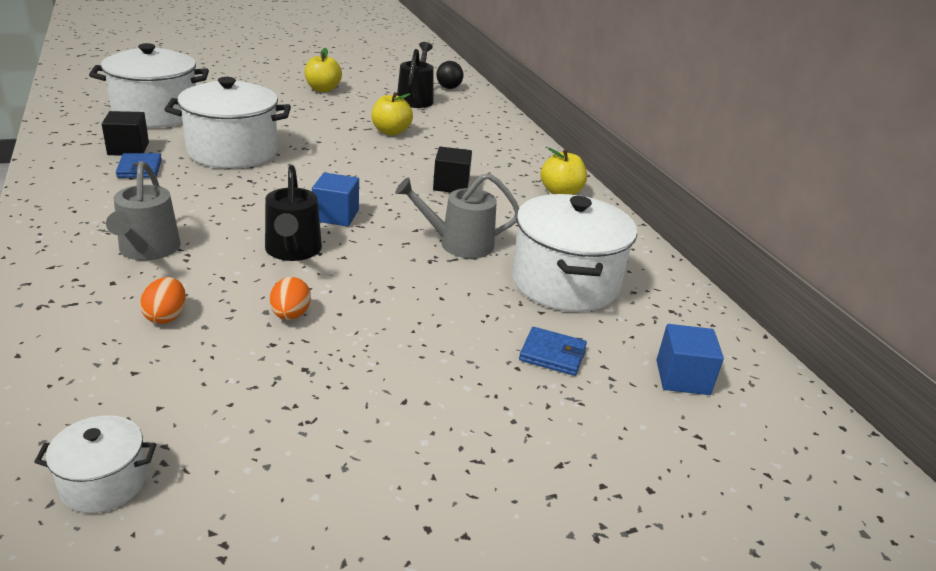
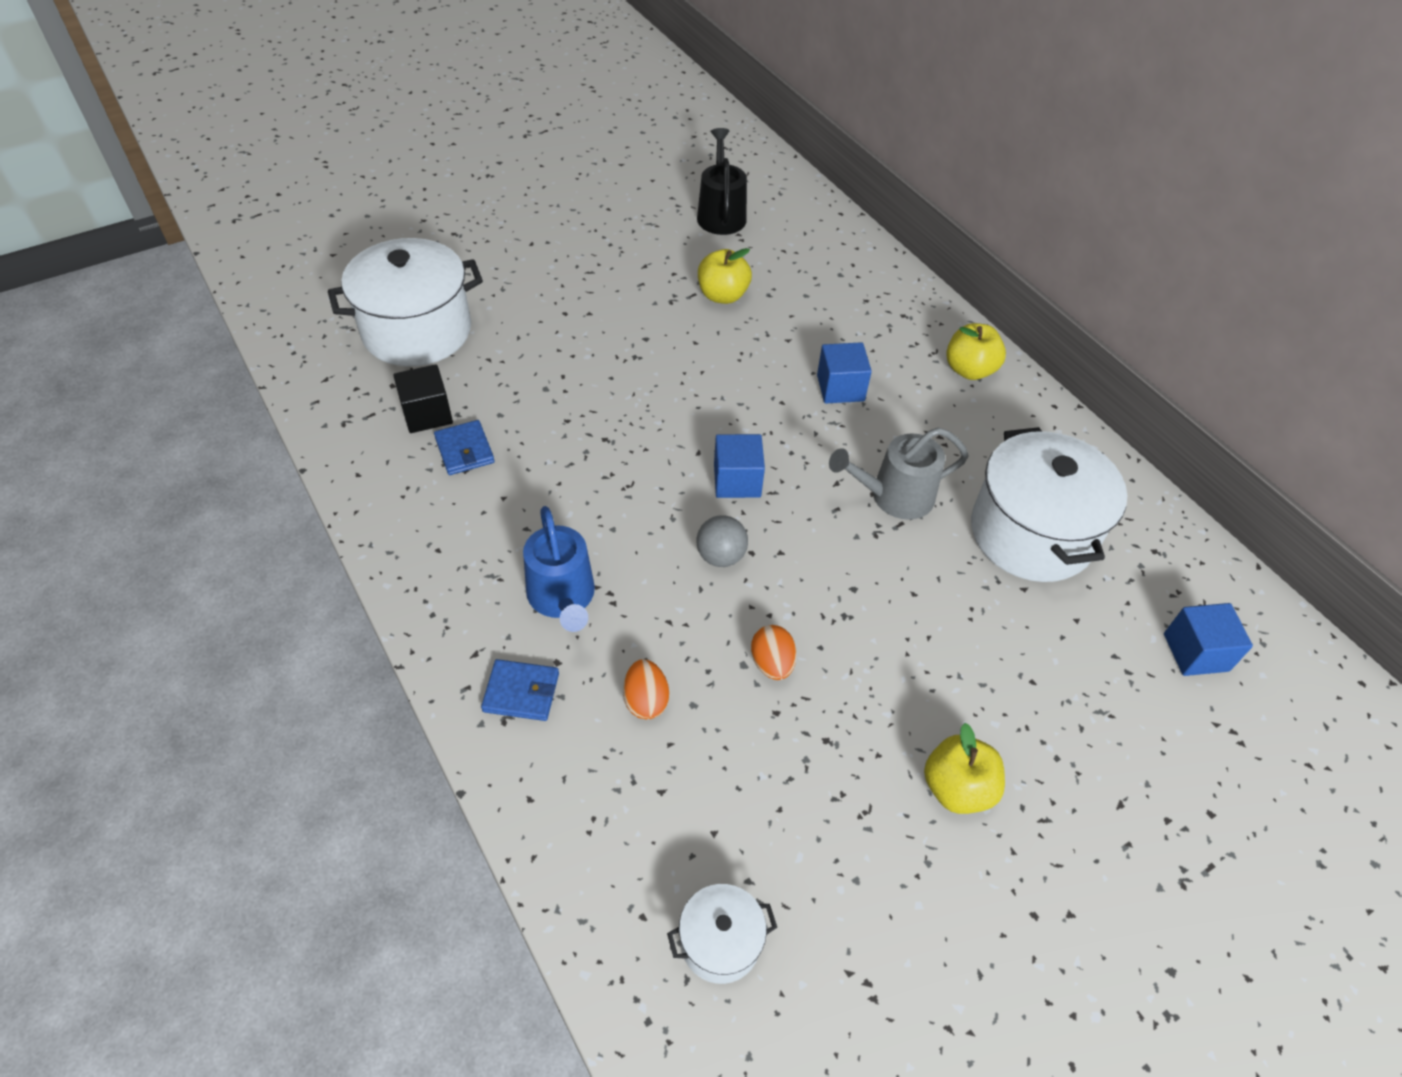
camera: 10 degrees left, 20 degrees up
(148, 250) = (562, 597): grey watering can -> blue watering can
(232, 152) = (555, 387): white pot -> none
(293, 250) = (721, 556): black watering can -> grey ball
(323, 89) = (595, 221): yellow apple -> yellow apple (957, 788)
(448, 88) = (750, 177): black ball -> none
(451, 185) = (840, 388): black cube -> blue cube
(552, 354) = (1059, 652): blue wallet -> blue wallet (521, 692)

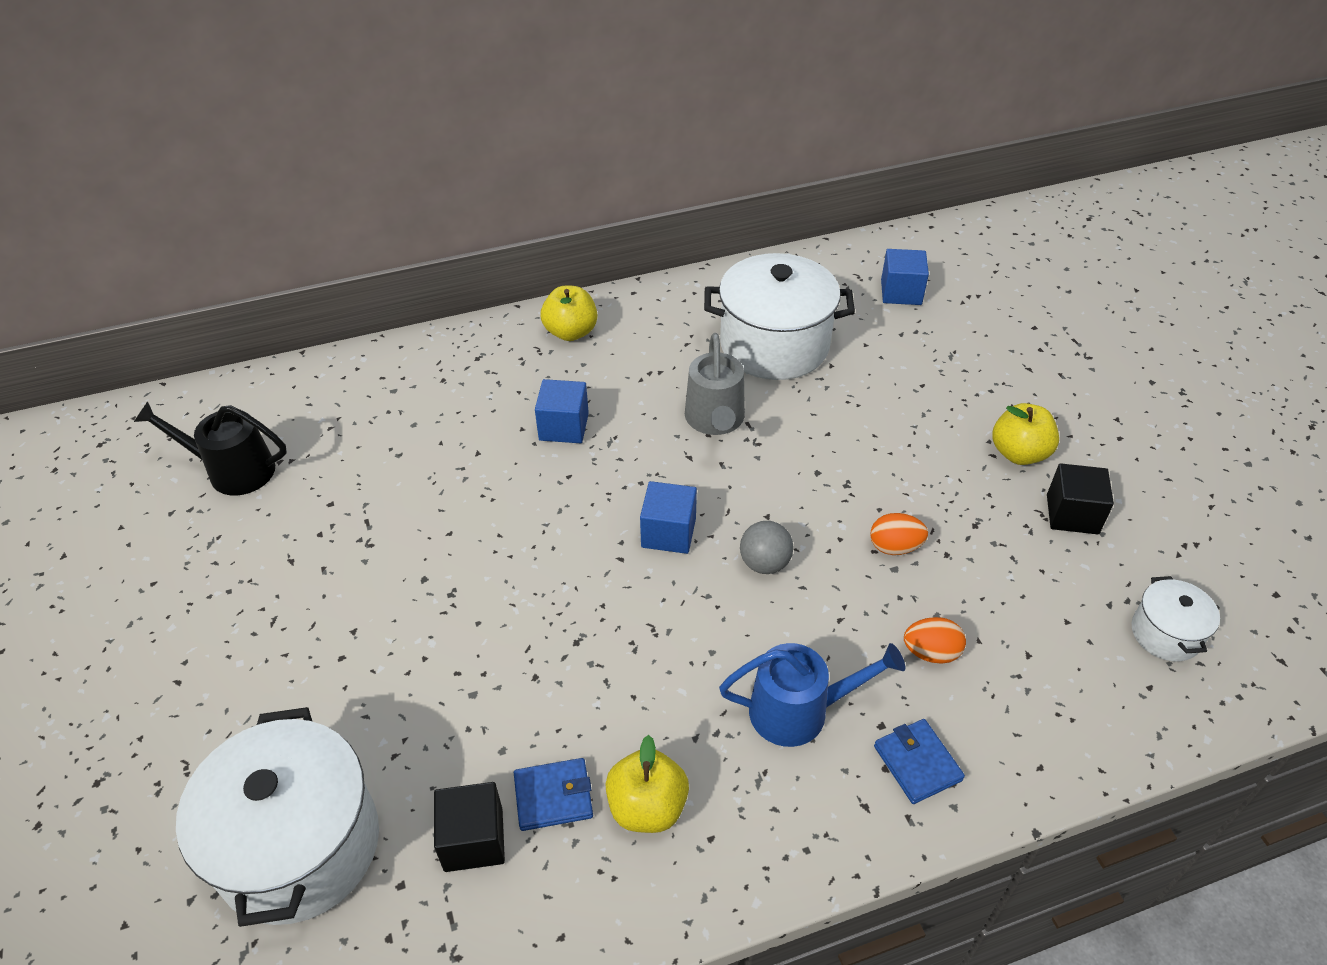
camera: 75 degrees left, 5 degrees down
(521, 692) = (917, 763): blue wallet -> blue wallet turned 45 degrees counterclockwise
(722, 295) = (381, 494): yellow apple -> yellow apple (647, 807)
(876, 846) = (1072, 514): none -> black cube

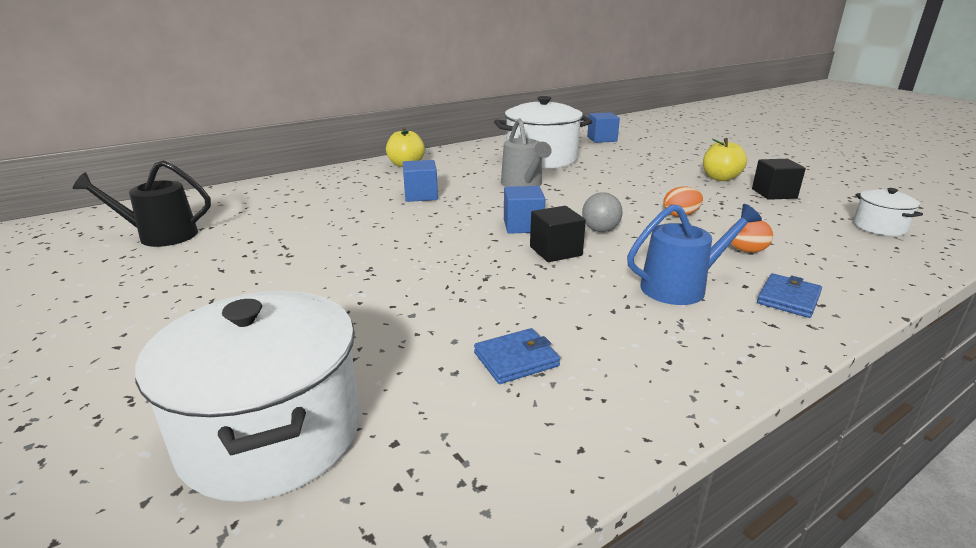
camera: 15 degrees left, 20 degrees down
(473, 839) = (455, 398): black cube -> black cube (555, 251)
(647, 807) = (602, 352): yellow apple -> none
(917, 763) = (788, 298): blue wallet -> blue wallet turned 75 degrees clockwise

